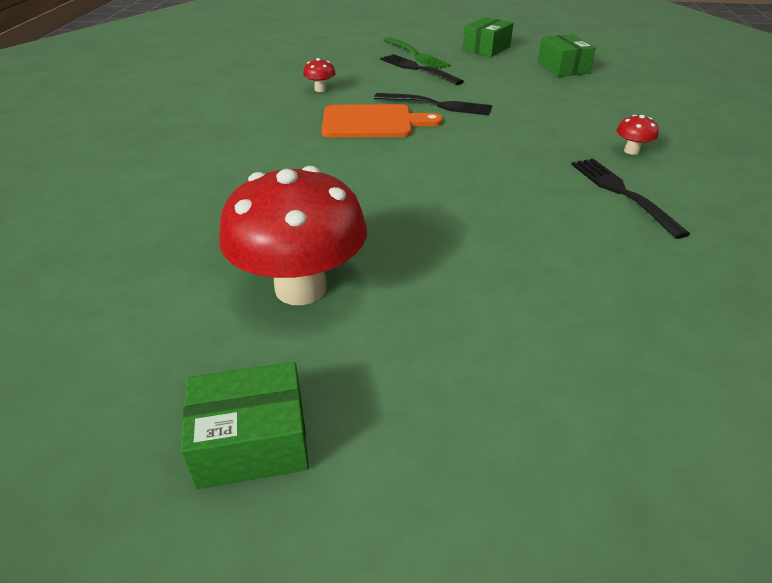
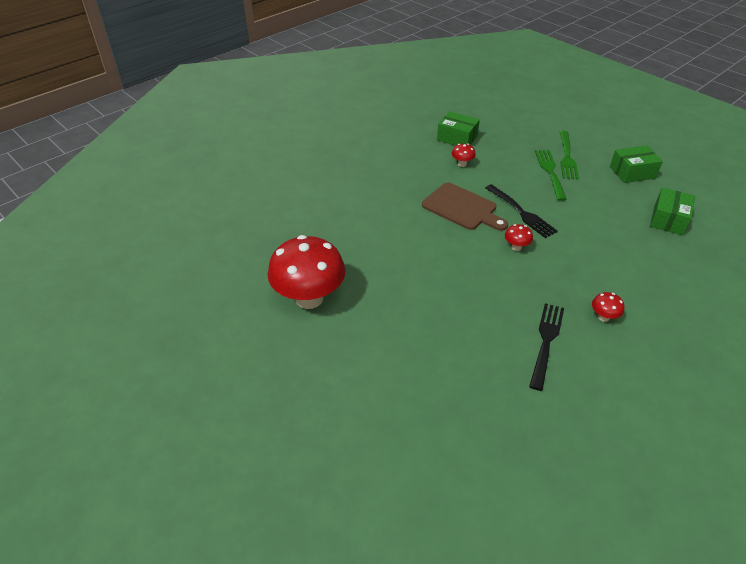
camera: 40 degrees right, 5 degrees up
(252, 442) = (226, 354): green box -> green box (457, 138)
(372, 122) = (462, 208): orange cutting board -> brown cutting board
(417, 69) = (550, 172): black fork -> green fork
(474, 132) = (516, 247): none -> red mushroom

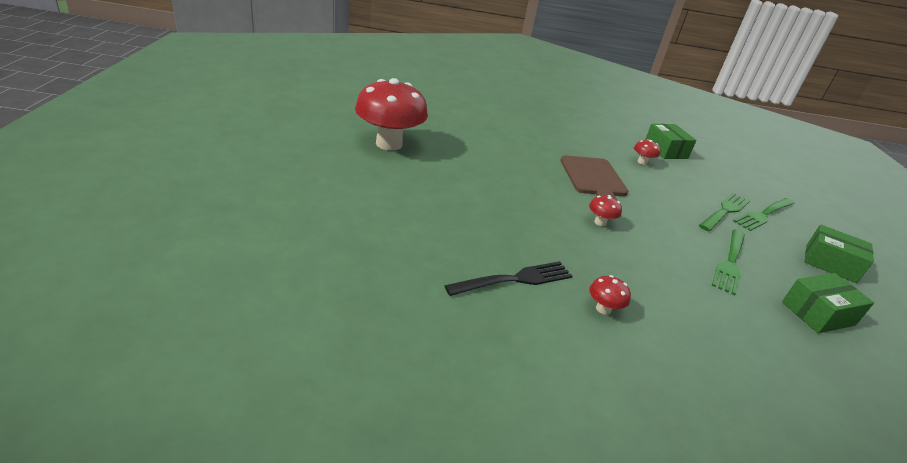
camera: 40 degrees right, 10 degrees down
(521, 212) = (646, 211): black fork -> none
(601, 217) = (730, 262): none -> green fork

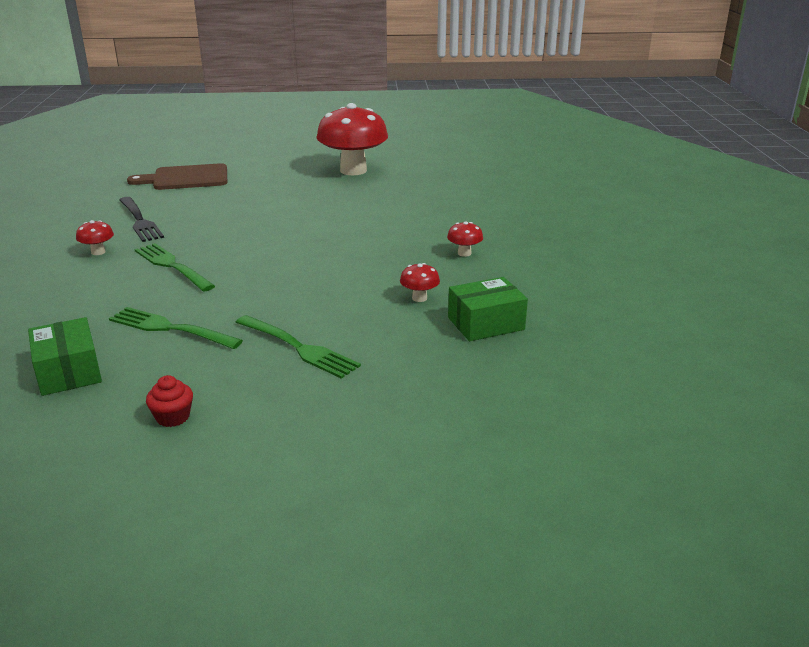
camera: 90 degrees right, 5 degrees down
(593, 179) = (342, 261): brown cutting board -> brown cutting board (186, 178)
(600, 222) = (239, 259): red mushroom -> red mushroom (464, 253)
(763, 214) = (302, 384): green fork -> green fork (172, 266)
(830, 263) = (173, 417): green box -> red cupcake

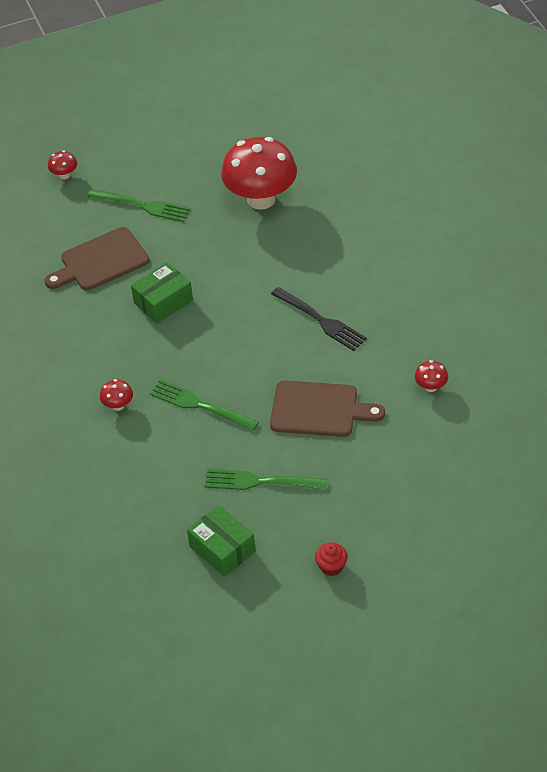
camera: 15 degrees left, 20 degrees up
(140, 221) = (115, 348): black fork -> black fork (321, 320)
(285, 291) = (319, 410): none -> brown cutting board
(299, 348) = (372, 473): green fork -> green fork (142, 205)
(464, 253) = (438, 314): red mushroom -> red mushroom (64, 175)
(486, 324) = (496, 403): green box -> green box (163, 302)

